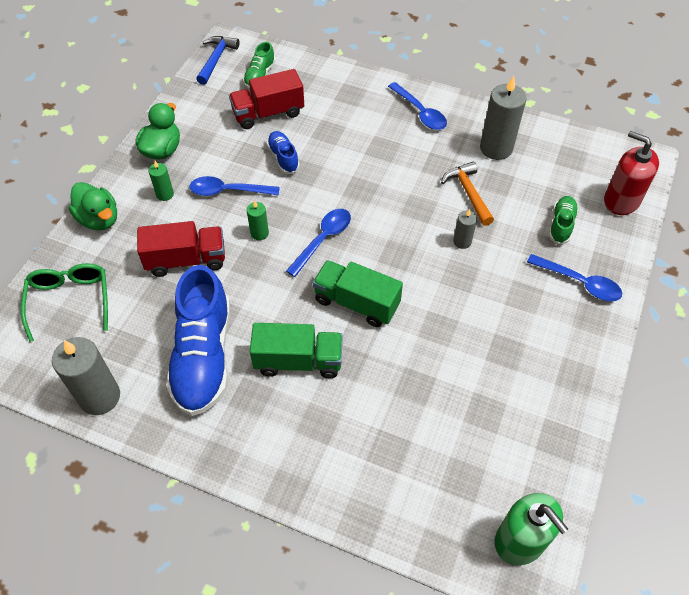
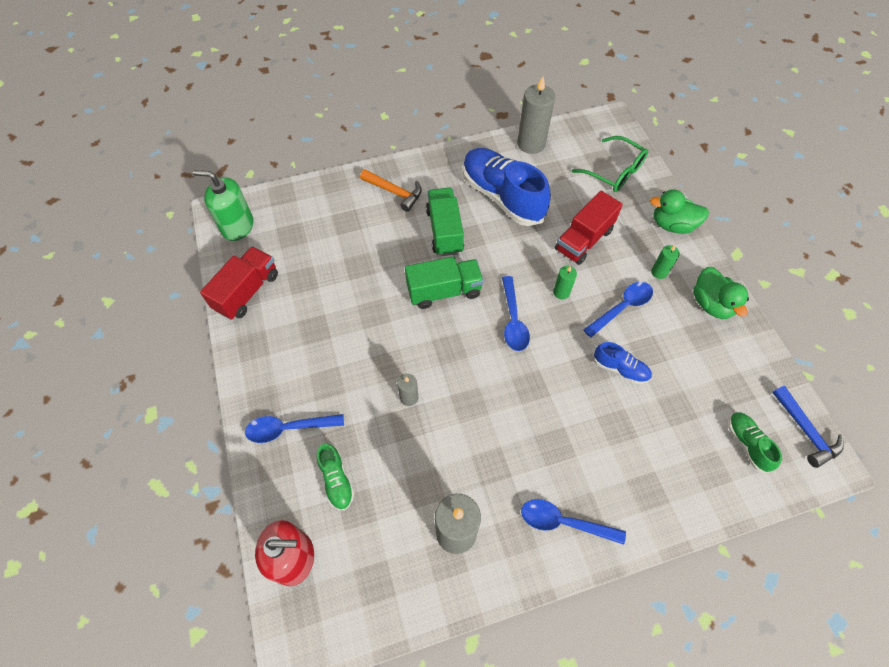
camera: 140 degrees right, 5 degrees up
(268, 113) = (686, 405): red truck -> red truck (247, 292)
(298, 361) = (444, 231): green truck -> green truck turned 120 degrees clockwise
(468, 193) = (441, 453): orange hammer -> orange hammer (394, 192)

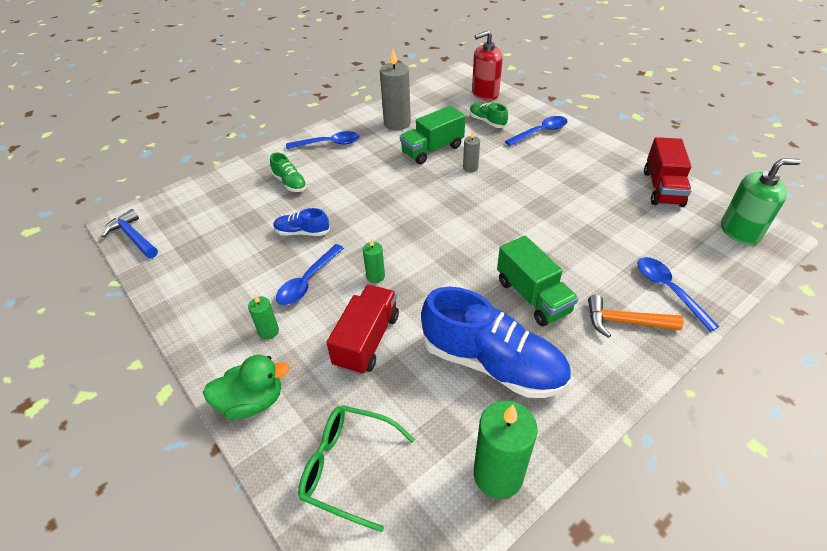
camera: 160 degrees right, 15 degrees down
(444, 291) = (492, 241): green truck -> green truck (432, 149)
(513, 320) = (413, 238): blue spoon -> blue spoon (668, 290)
(531, 143) = (498, 474): grey candle -> green candle
(711, 304) = (207, 315): green duck -> none
(747, 444) = (189, 215): green shoe -> green shoe (290, 183)

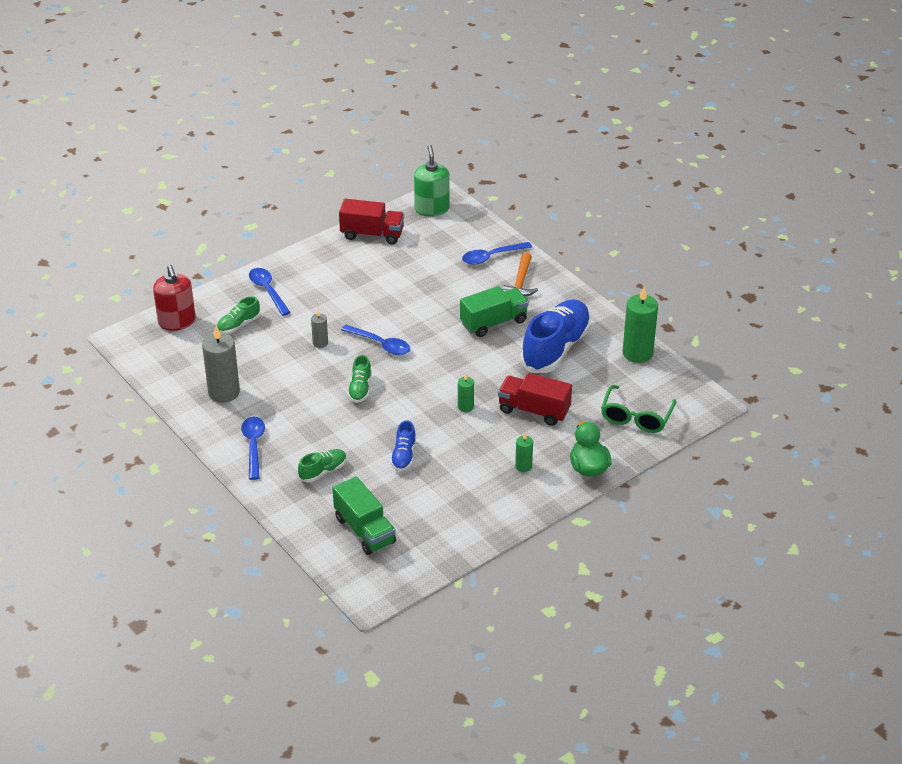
camera: 90 degrees left, 5 degrees down
(133, 237) = (396, 581): blue hammer -> none
(307, 281) = (469, 447): blue spoon -> blue spoon (380, 344)
(404, 197) = (360, 389): none -> green shoe
(432, 149) = (283, 367): green truck -> green truck (364, 530)

